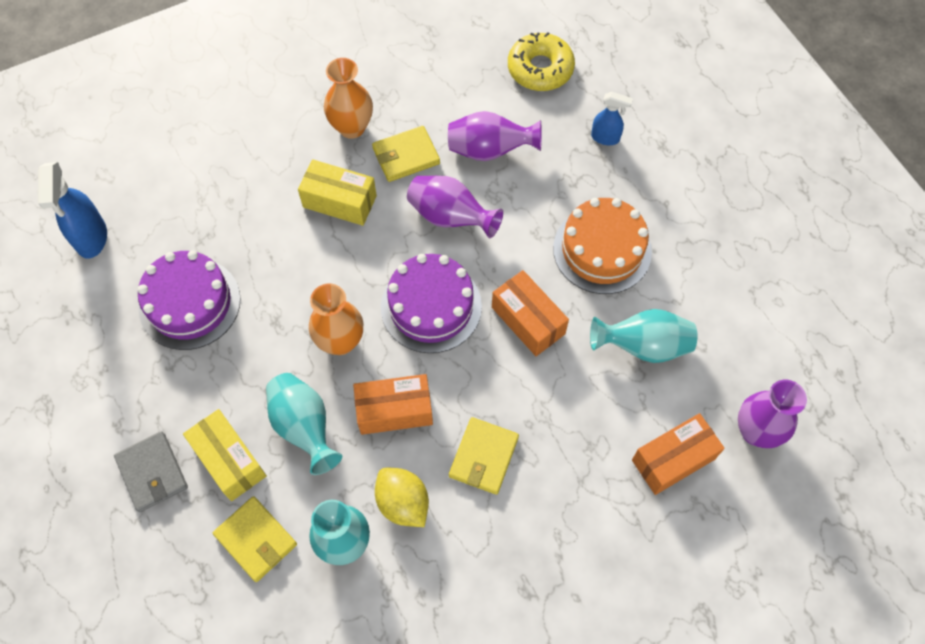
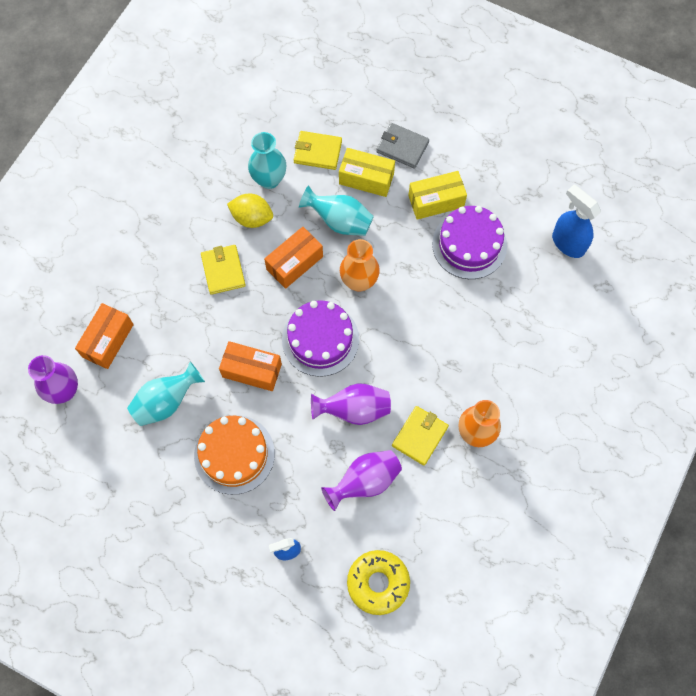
camera: 145 degrees right, 5 degrees up
(340, 201) = (436, 371): yellow box -> yellow box (436, 201)

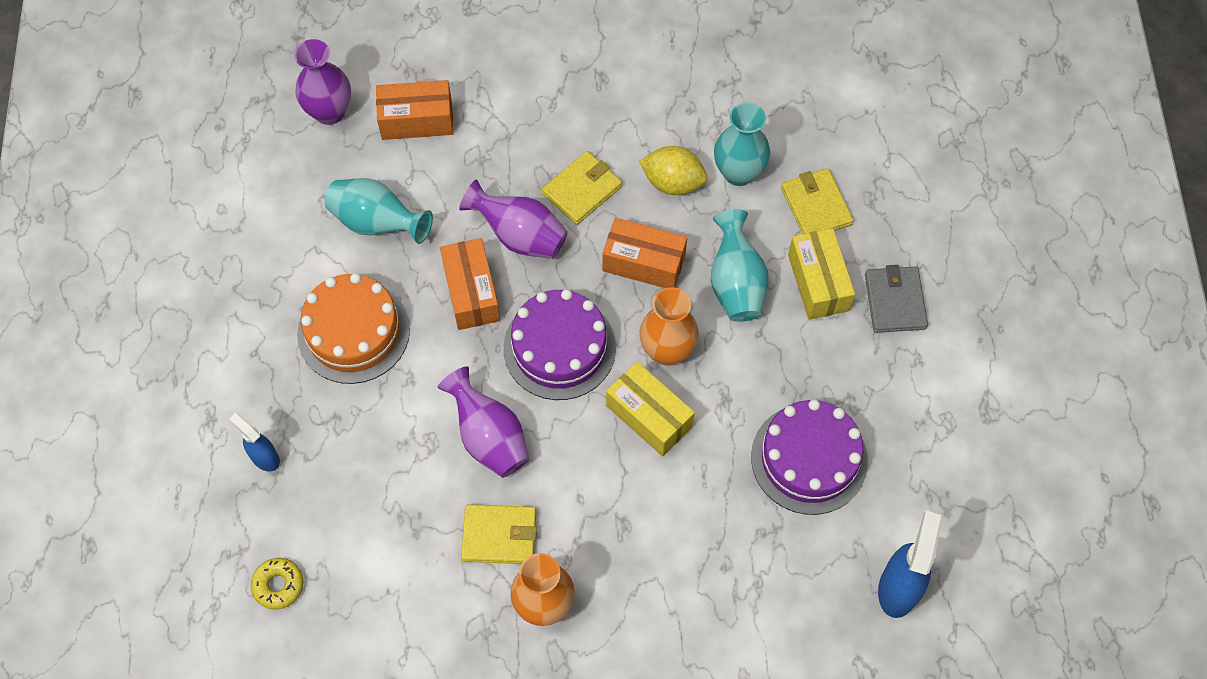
camera: 60 degrees right, 5 degrees down
(252, 218) = (673, 182): yellow lemon -> yellow lemon turned 60 degrees counterclockwise
(365, 481) = (401, 500): purple vase -> purple vase (519, 235)
(378, 583) = (278, 585): yellow donut -> yellow donut, size x0.58
(436, 201) = (844, 384): yellow box -> yellow box (649, 416)

